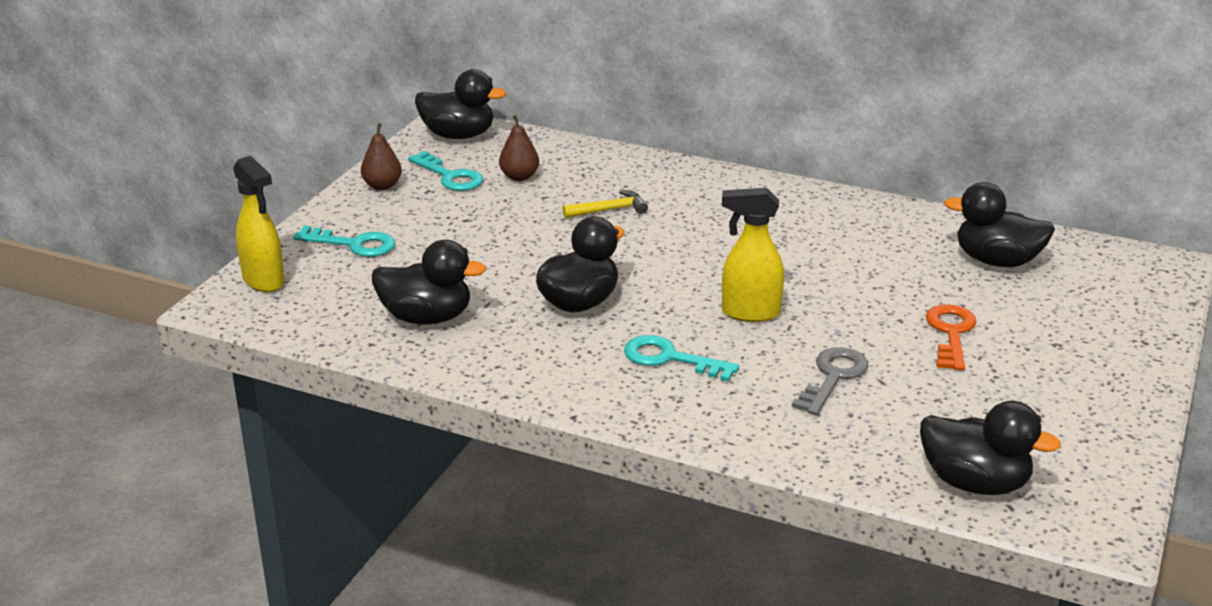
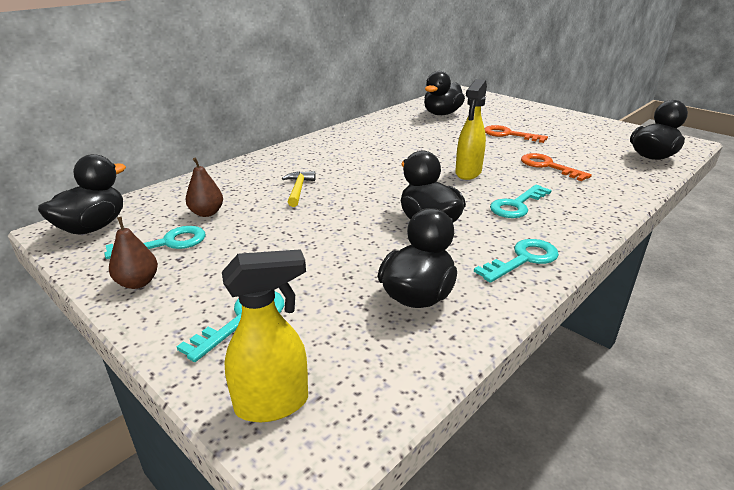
camera: 70 degrees left, 0 degrees up
(528, 371) = (523, 259): none -> turquoise key
(833, 377) = (548, 166): grey key -> orange key

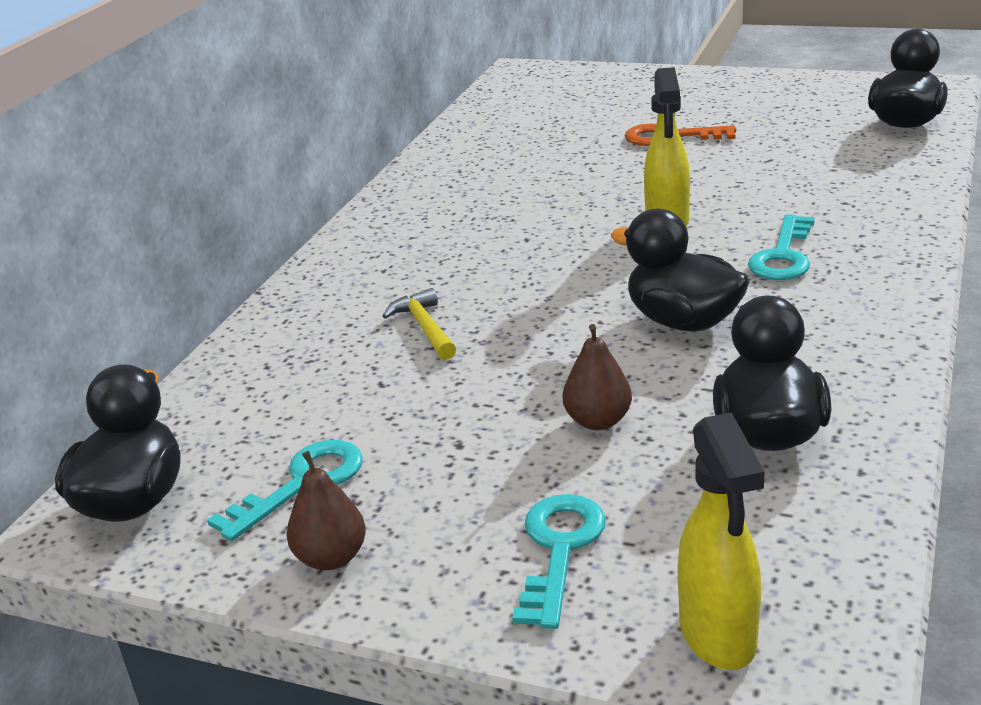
camera: 20 degrees left, 0 degrees up
(207, 213) = (312, 414): brown pear -> brown pear (598, 421)
(273, 404) = (718, 636): yellow spray bottle -> yellow spray bottle turned 120 degrees clockwise
(441, 114) = (527, 124): black duck -> none
(523, 259) = (859, 336): turquoise key -> none
(548, 166) = (774, 178): orange key -> none

